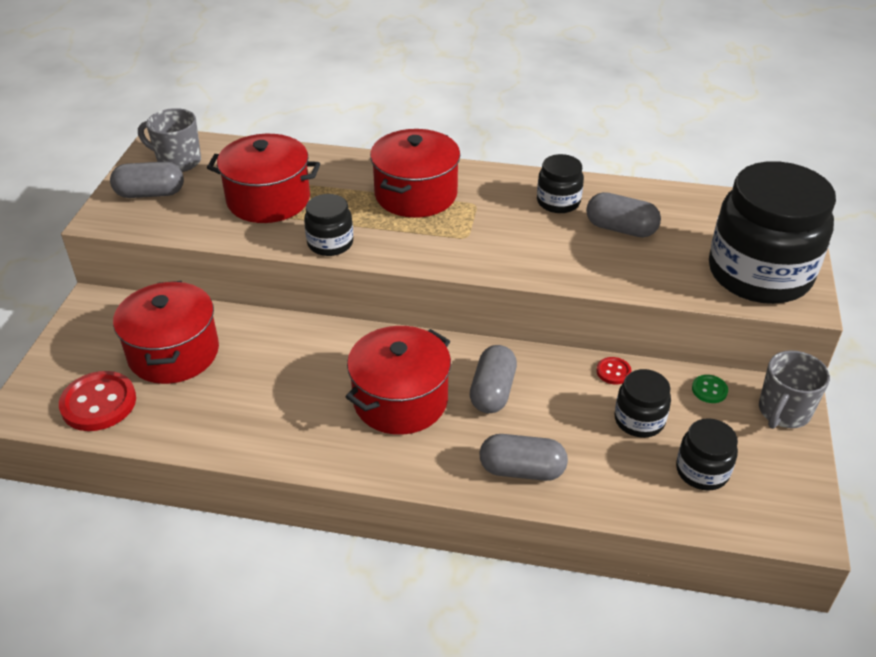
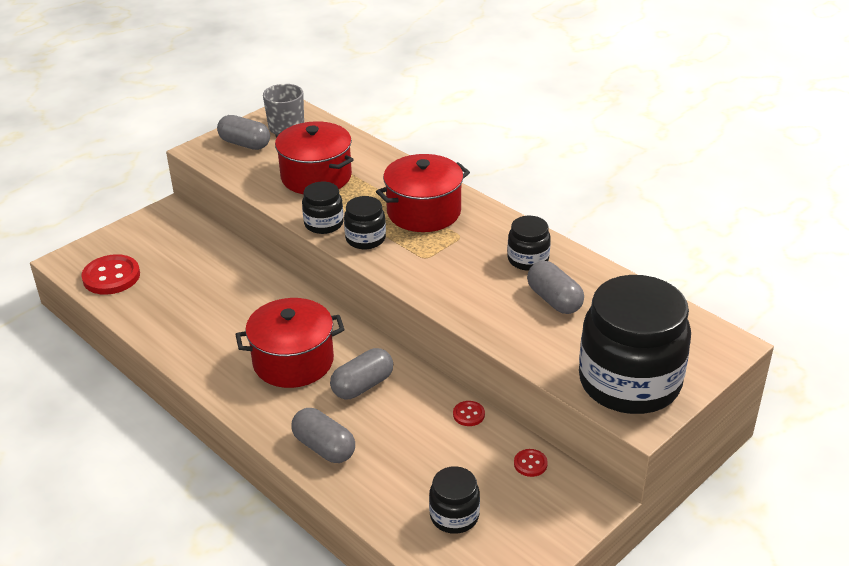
camera: 35 degrees right, 5 degrees down
(173, 353) = (184, 264): red pot -> none
(639, 420) = (448, 457): black jar -> black jar (365, 239)
(709, 390) = (530, 464): green button -> red button
(783, 412) = (573, 509): grey mug -> none

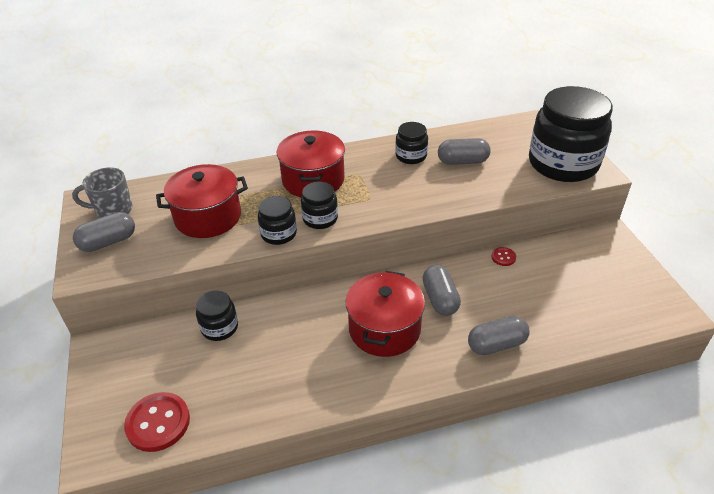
camera: 60 degrees left, 5 degrees up
(454, 516) = (599, 300): black jar -> black jar (219, 327)
(530, 464) = (565, 248): red button -> none

